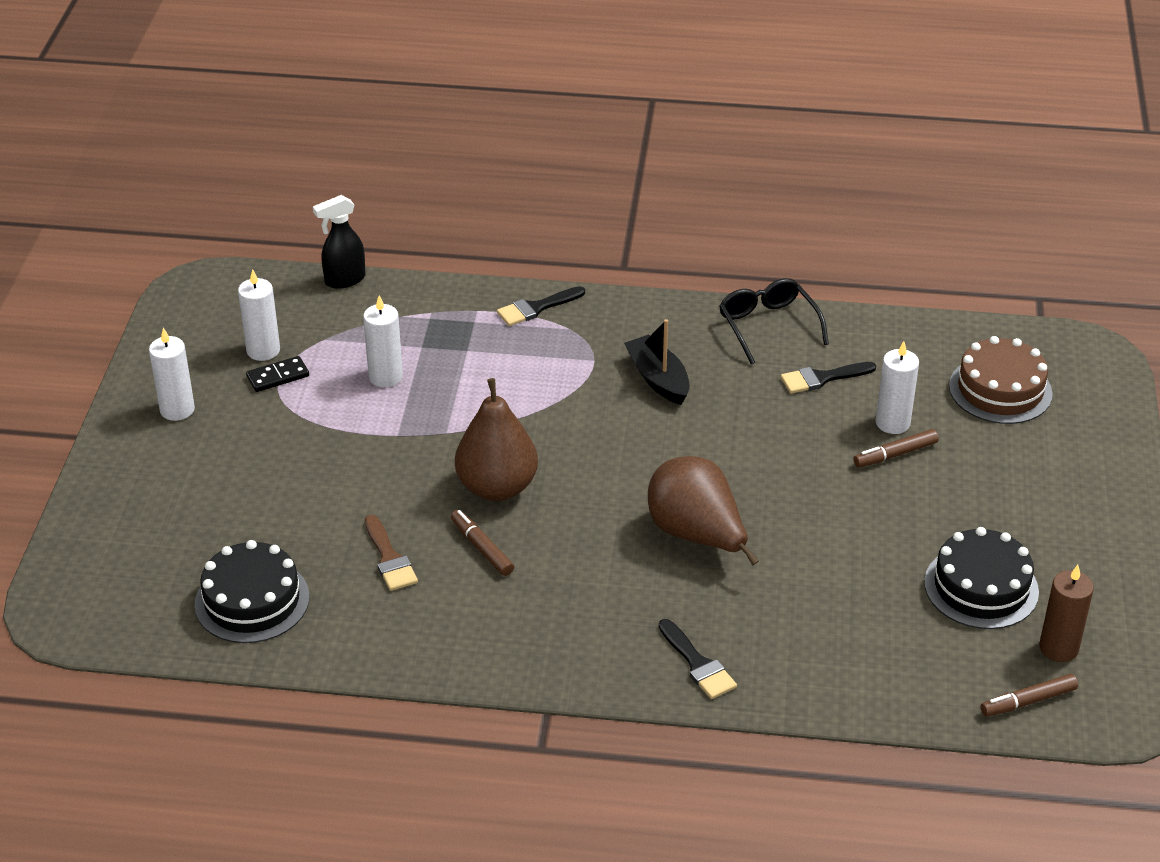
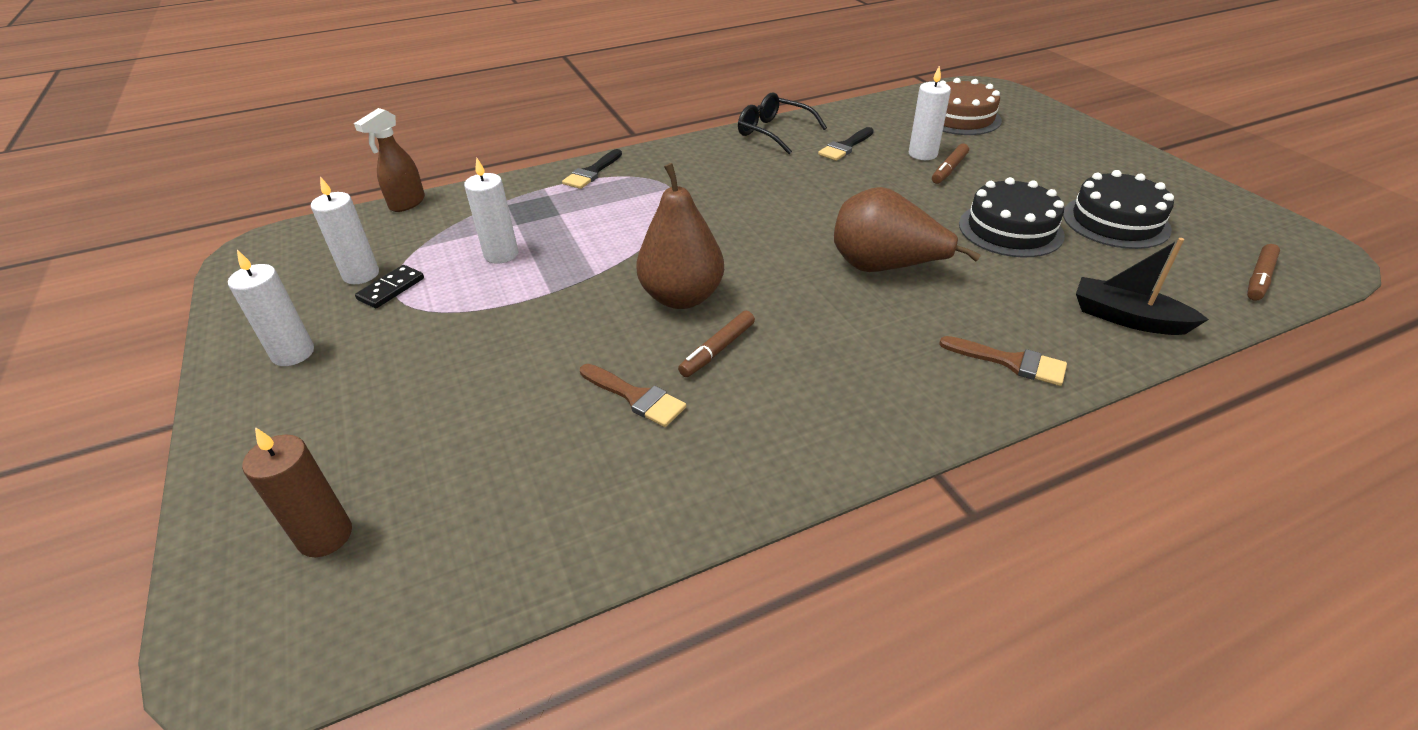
camera: 30 degrees left, 0 degrees up
(252, 600) = (514, 510): black cake -> black cake (1010, 229)
(344, 280) = (407, 204): black spray bottle -> brown spray bottle
(482, 548) = (717, 350): brown marker -> brown marker turned 75 degrees counterclockwise
(658, 379) = (733, 183): black boat -> black boat (1127, 318)
(698, 664) = (1010, 362): black brush -> brown brush
(1058, 648) = (1218, 237): brown candle -> brown candle (325, 536)

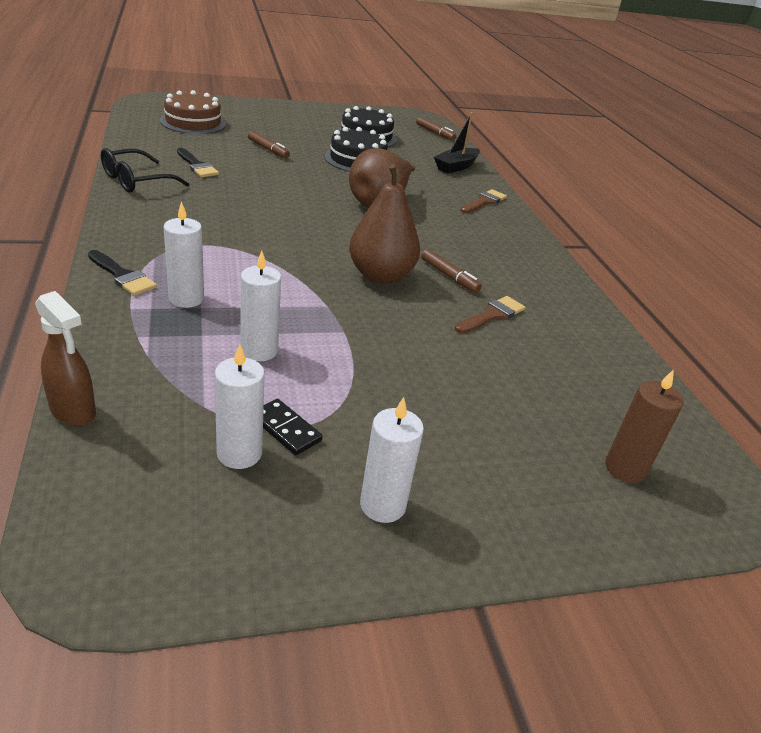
camera: 85 degrees left, 5 degrees down
(922, 154) = (237, 149): white candle -> white candle (186, 299)

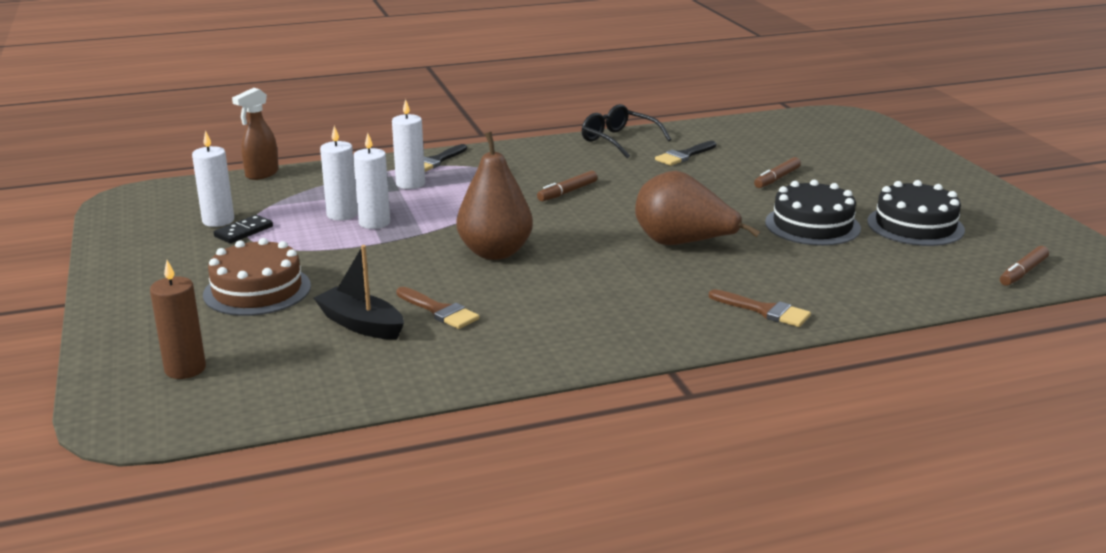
camera: 90 degrees right, 10 degrees down
(193, 122) = (808, 139): brown cake -> brown cake (257, 290)
(383, 505) = (160, 267): white candle -> white candle (374, 223)
(449, 276) = (516, 287): brown marker -> brown marker (567, 192)
(456, 167) = (884, 290): black boat -> black boat (361, 324)

